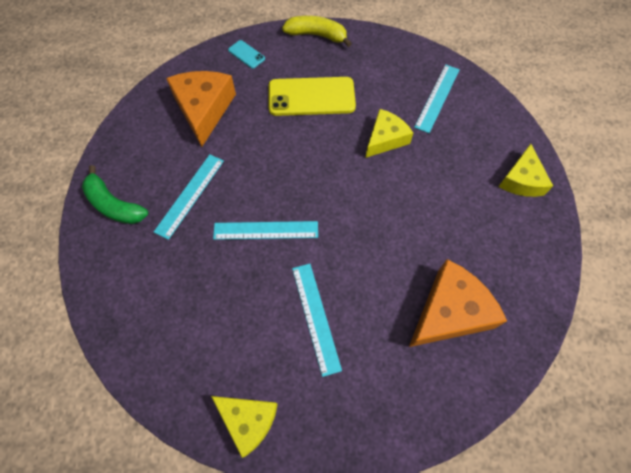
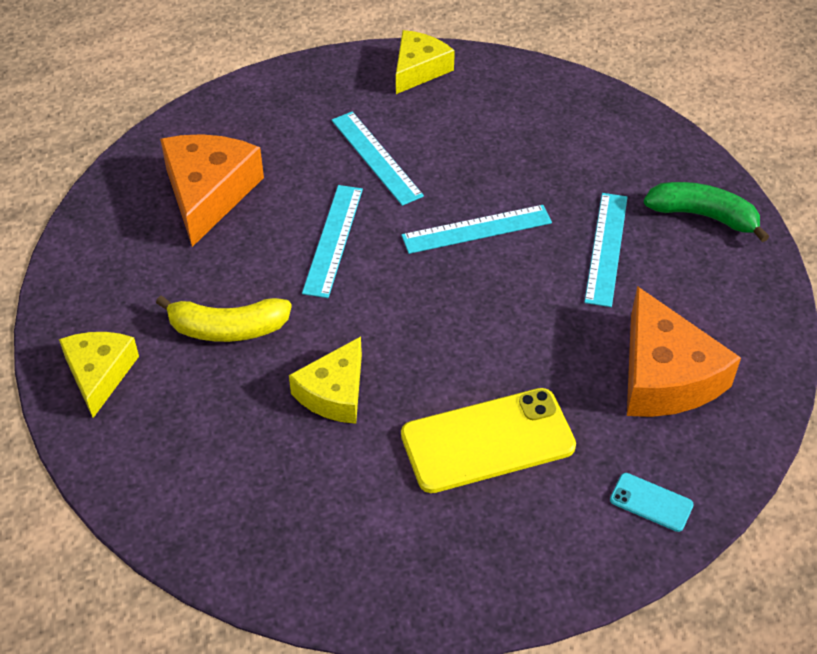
camera: 165 degrees right, 15 degrees down
(248, 420) = (419, 69): yellow cheese -> yellow cheese turned 105 degrees clockwise
(317, 35) = (529, 584): yellow banana -> yellow banana (227, 329)
(437, 97) = (250, 492): turquoise ruler -> turquoise ruler (333, 240)
(450, 312) = (209, 193): orange cheese -> orange cheese turned 150 degrees clockwise

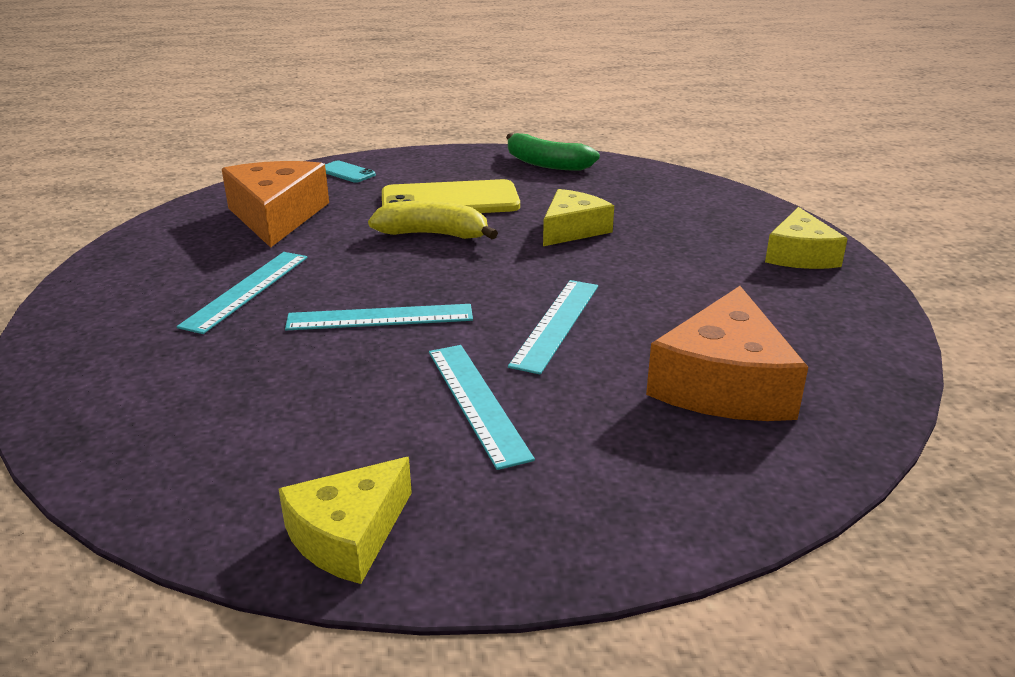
camera: 170 degrees left, 20 degrees down
(227, 329) = (677, 271): yellow banana -> yellow banana (433, 234)
(703, 216) = (109, 305): green banana -> green banana (546, 164)

